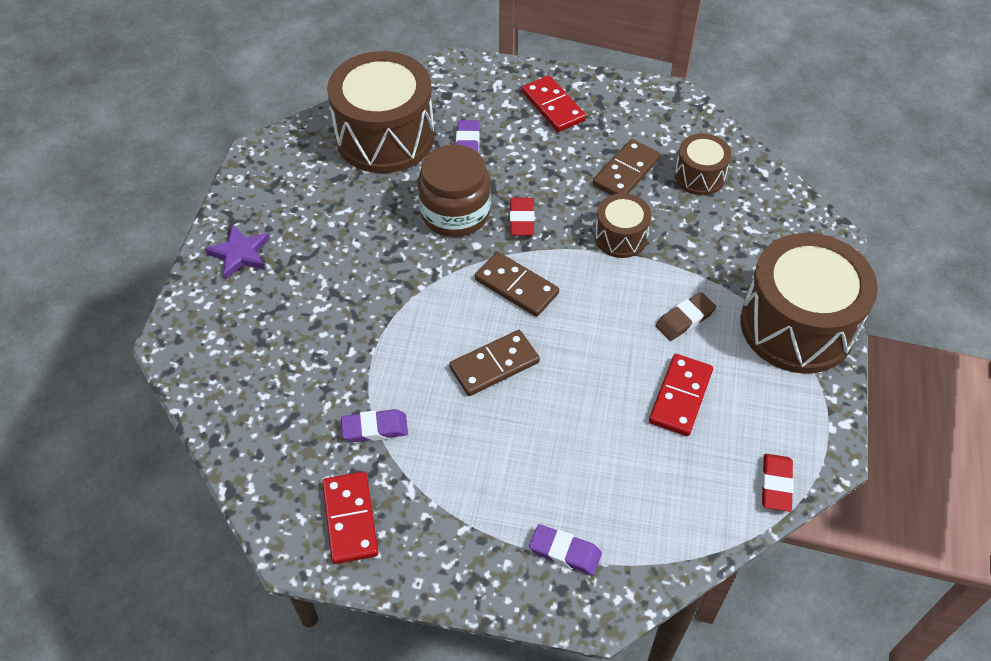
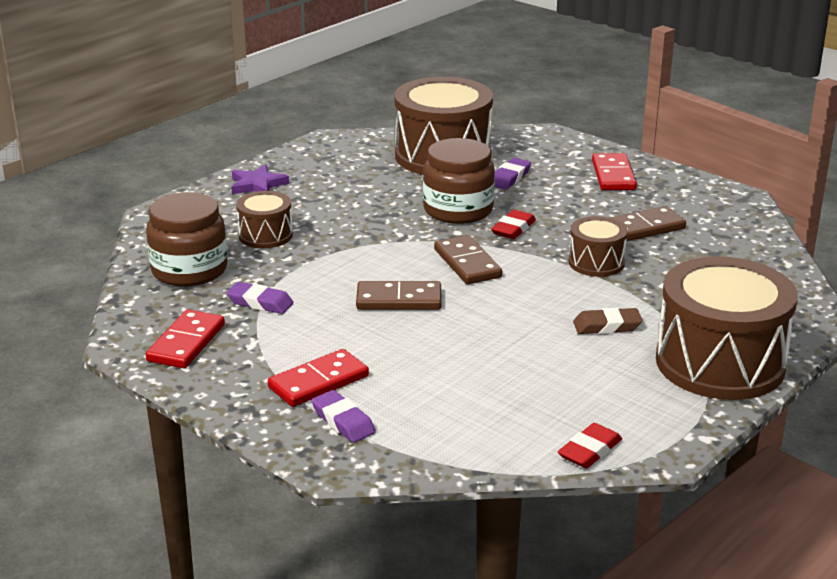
camera: 30 degrees right, 25 degrees down
(272, 413) = (189, 270): none -> brown jar
(680, 396) = (551, 369): red domino -> red domino (318, 382)
(699, 176) = (715, 249): brown drum -> brown drum (265, 235)

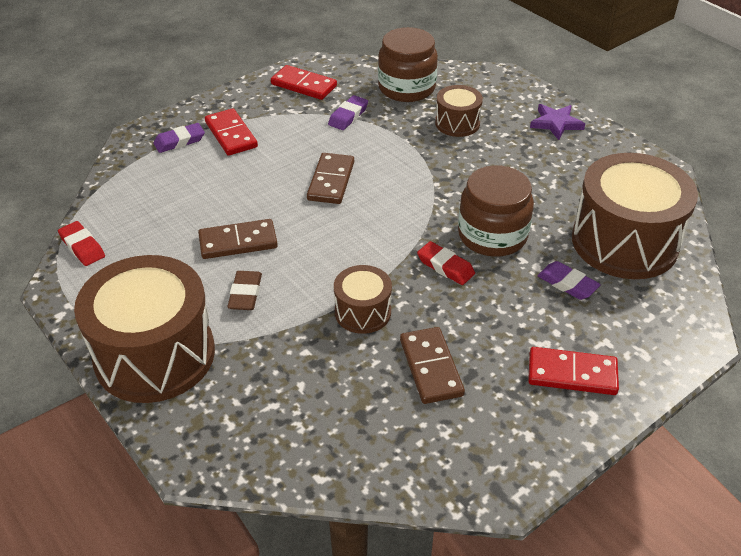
camera: 100 degrees right, 15 degrees up
(467, 263) = (382, 226): brown domino -> brown domino (238, 242)

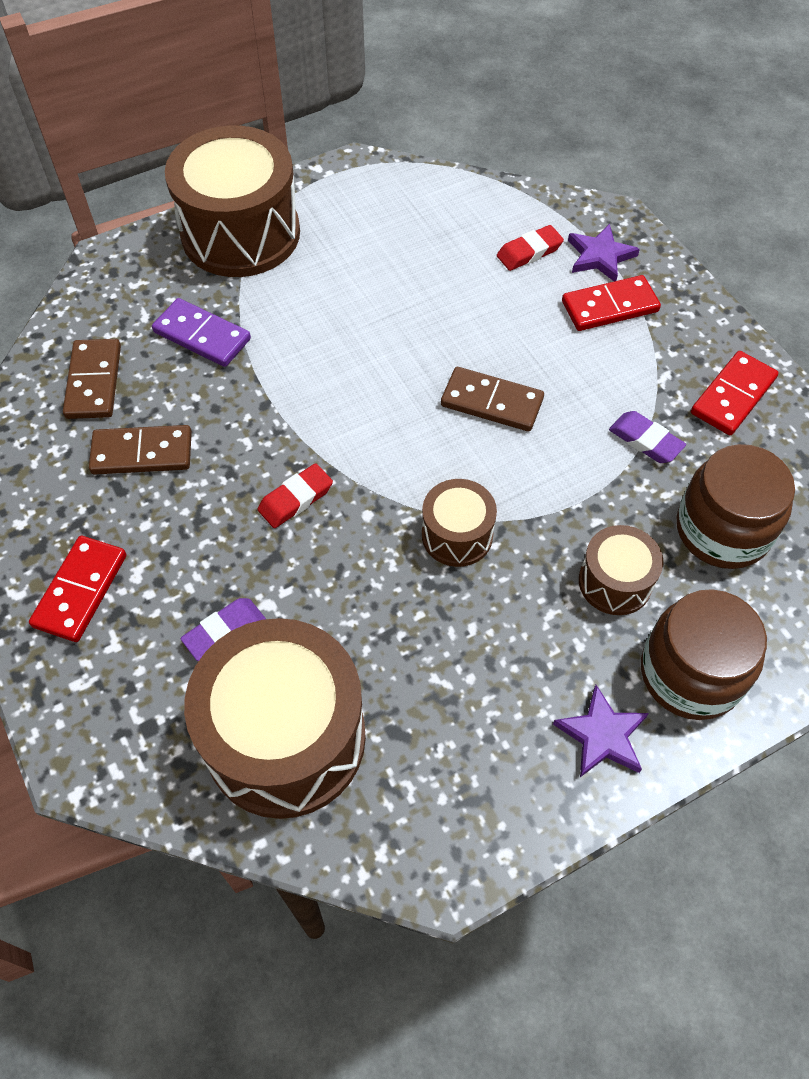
camera: 100 degrees right, 15 degrees up
(82, 247) = (414, 178): red eraser -> red eraser (529, 252)
(179, 141) = (600, 256): purple eraser -> purple star
(238, 242) = (392, 303): brown domino -> brown domino (94, 382)
(245, 294) = (304, 304): brown eraser -> none
(292, 356) = (202, 336): none -> purple domino
(362, 312) = (244, 404): brown drum -> brown drum (457, 535)
(492, 235) = (341, 566): brown jar -> brown jar (690, 673)

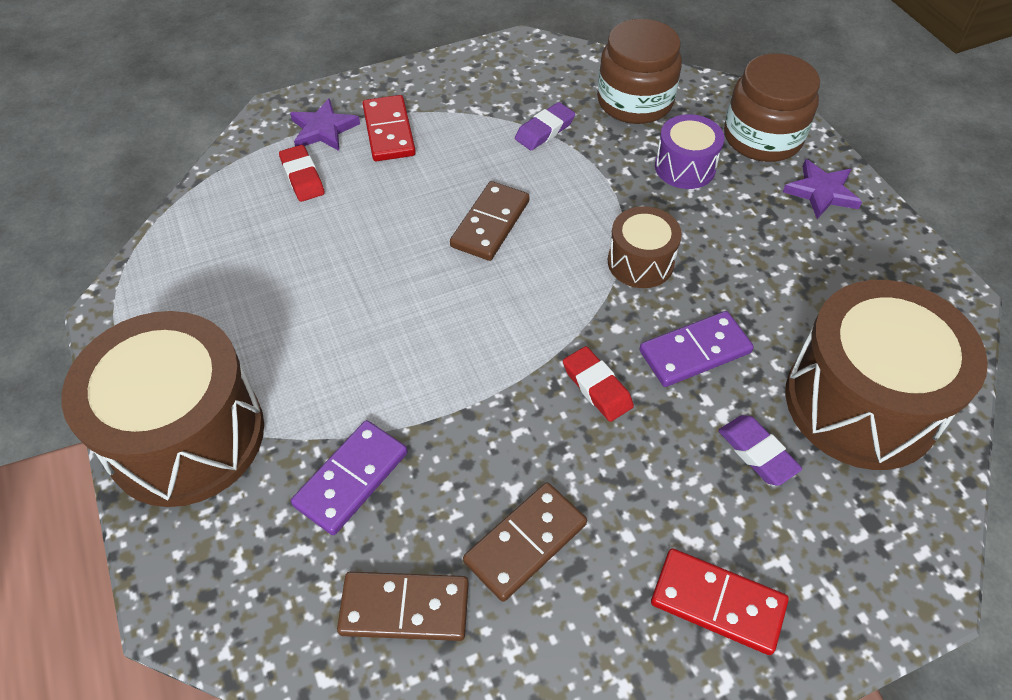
camera: 85 degrees left, 5 degrees down
(142, 453) = (525, 542): brown domino -> brown domino turned 45 degrees clockwise
(342, 582) = (694, 351): none -> purple domino
(615, 582) = (685, 167): brown drum -> purple drum
(733, 396) = (503, 75): red domino -> none

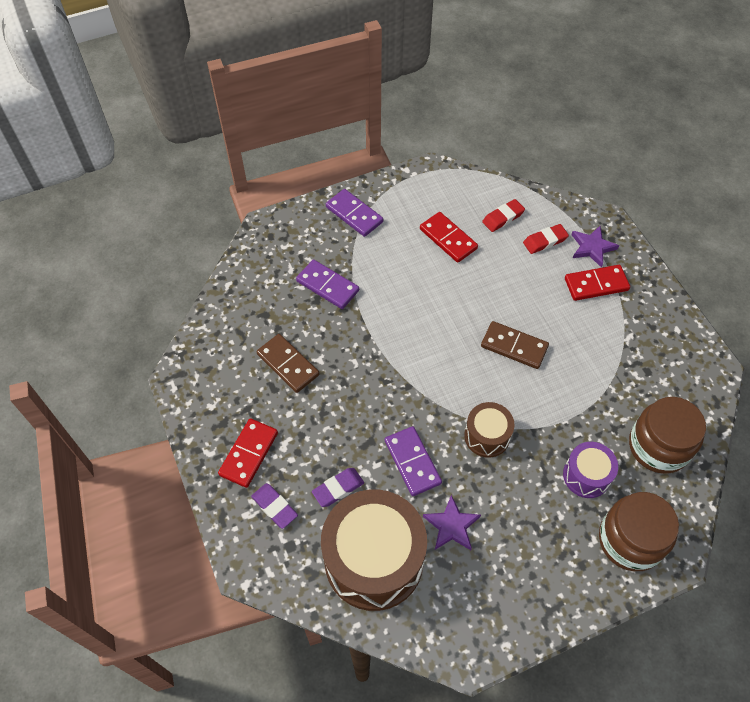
camera: 90 degrees right, 5 degrees up
(186, 436) = (354, 214): brown drum -> purple domino
(274, 293) = (448, 239): none -> red domino
(404, 608) = (258, 313): brown domino -> none
(544, 130) = (613, 381): purple eraser -> purple eraser (274, 507)
(597, 387) = (385, 403): red eraser -> red eraser (503, 218)
(821, 192) = (571, 575): purple star -> purple star (451, 526)

